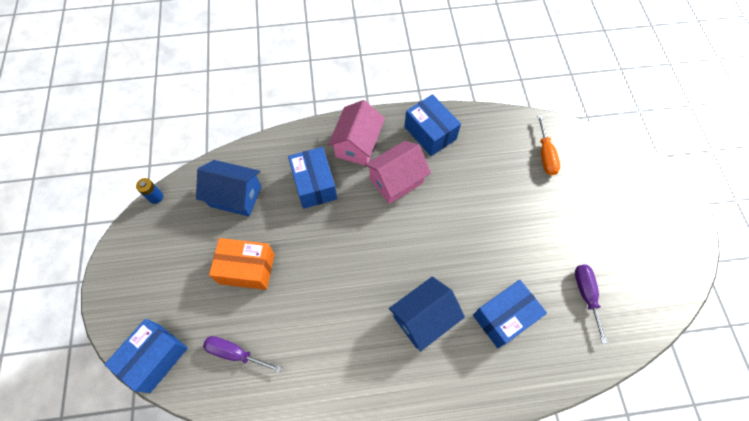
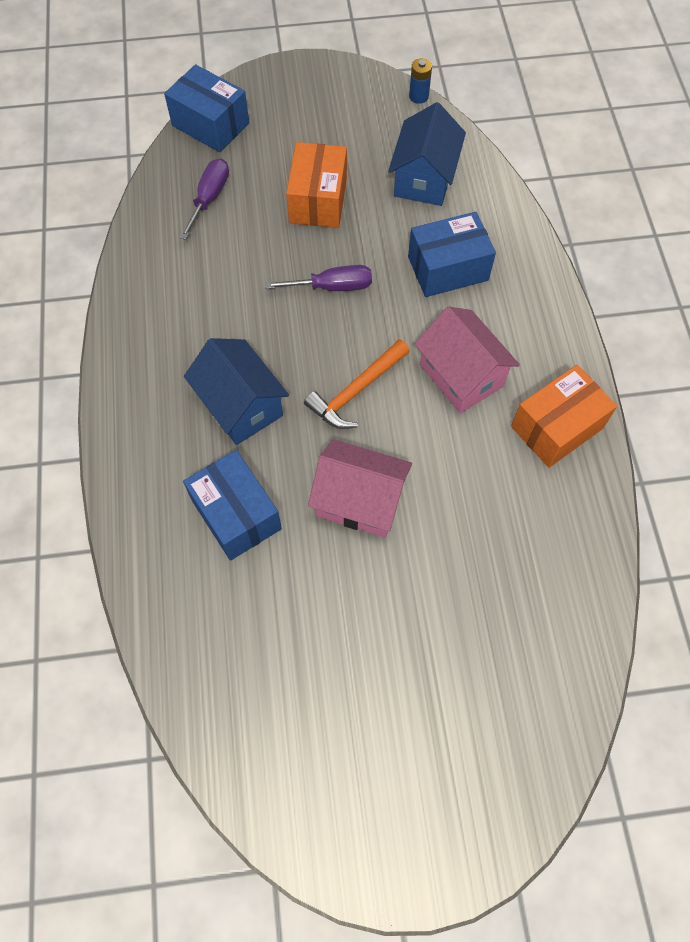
camera: 90 degrees right, 0 degrees up
(357, 144) = (523, 322): pink house -> pink house (359, 501)
(409, 242) = (356, 391): none -> orange hammer
(430, 133) = (556, 427): blue box -> orange box
(545, 155) = (530, 617): orange screwdriver -> none
(586, 295) = (265, 645): purple screwdriver -> purple screwdriver (332, 287)

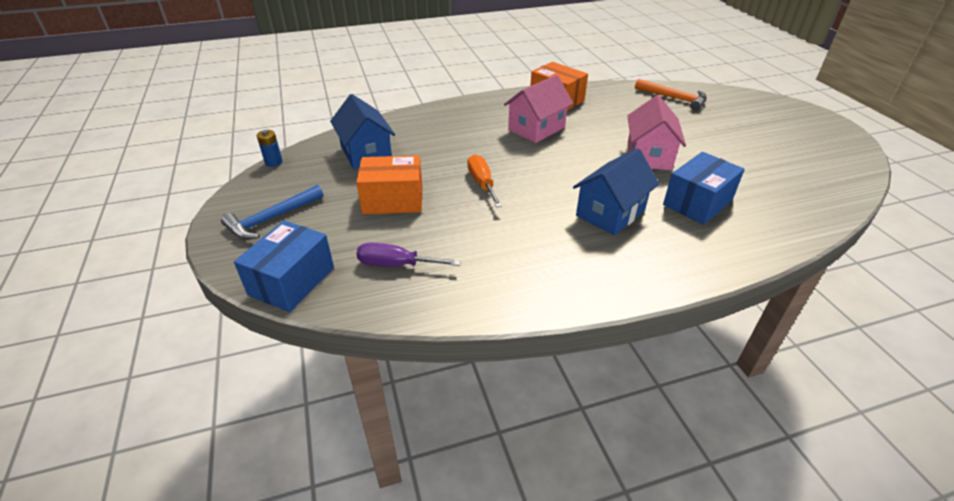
camera: 100 degrees left, 25 degrees down
(308, 104) = (272, 219): none -> blue hammer
(332, 287) = (482, 183): purple screwdriver -> orange screwdriver
(356, 391) = (569, 164): orange hammer -> orange hammer (674, 98)
(424, 178) = (366, 153): blue house -> blue house turned 60 degrees clockwise
(448, 268) = (451, 138): blue box -> none

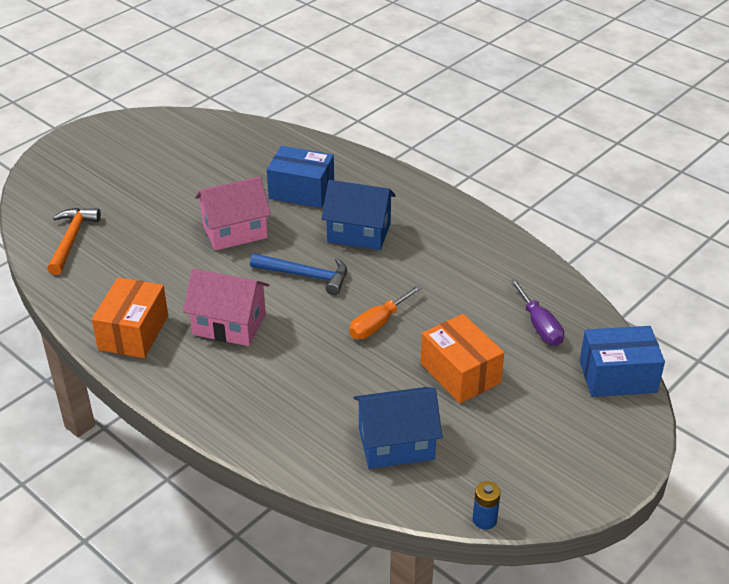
camera: 120 degrees left, 0 degrees up
(272, 219) = (569, 445): blue hammer -> blue hammer (305, 275)
(366, 153) = (396, 444): blue house -> blue house turned 45 degrees clockwise

